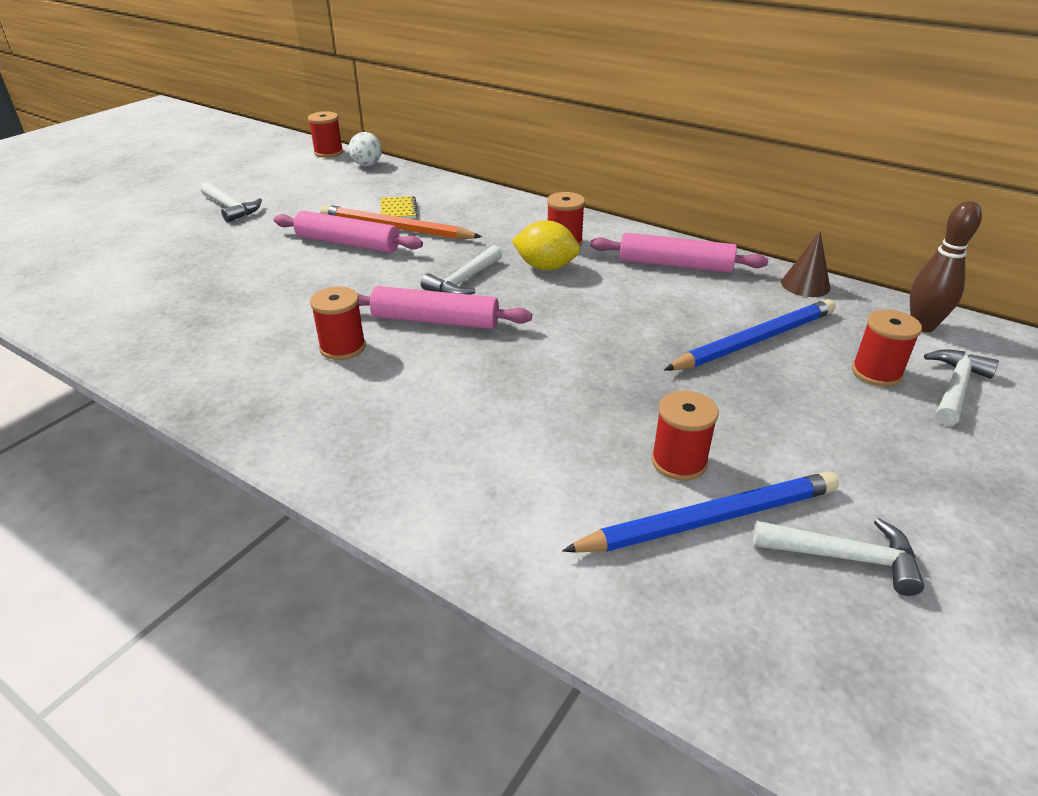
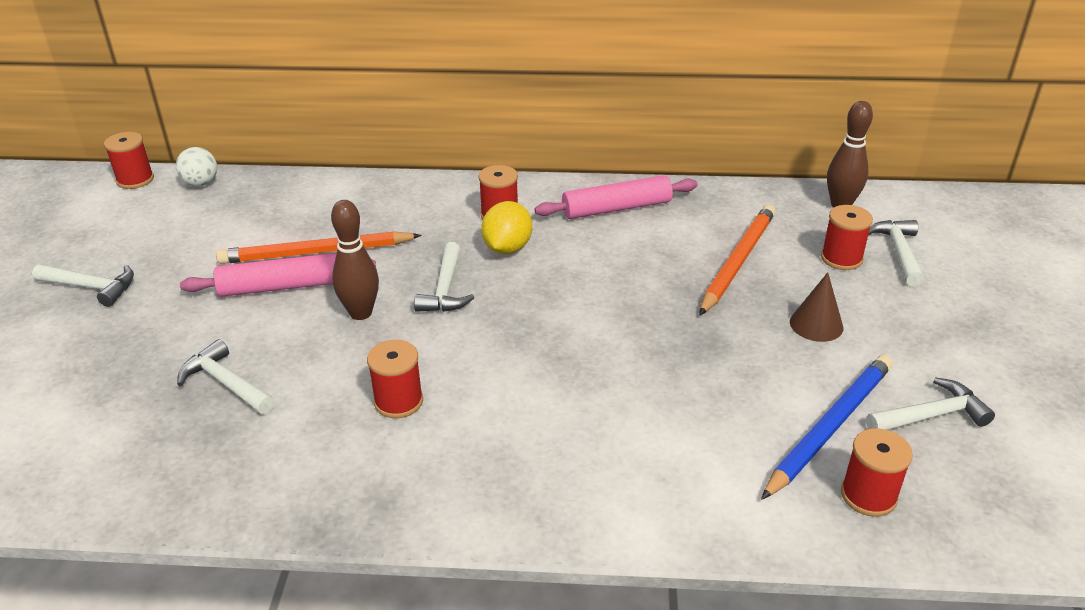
camera: 30 degrees left, 0 degrees up
(242, 292) = (225, 383): none -> white hammer
(383, 277) = (361, 313): none -> brown bowling pin
(398, 210) = (296, 230): yellow notebook -> none
(435, 320) = (459, 340): pink rolling pin -> none
(545, 267) = (507, 248): yellow lemon -> yellow lemon turned 60 degrees counterclockwise
(679, 462) = (772, 390): red spool -> red spool (868, 495)
(754, 341) = (738, 262): blue pencil -> orange pencil
(805, 285) = (732, 194): brown cone -> brown cone (816, 324)

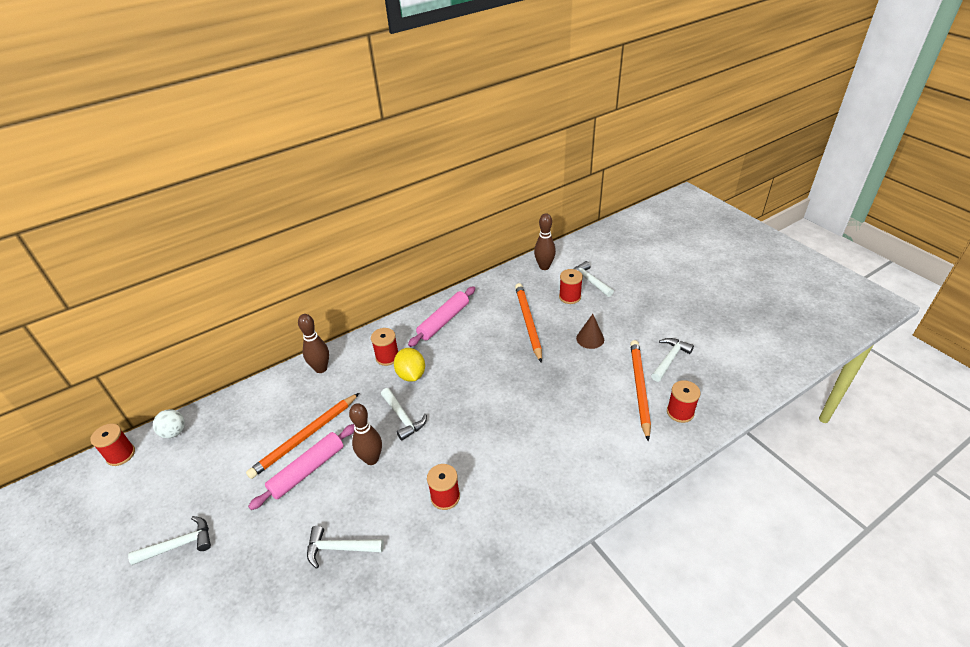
camera: 35 degrees left, 5 degrees up
(410, 193) = (321, 368): none -> brown bowling pin
(829, 428) = (639, 388): blue pencil -> orange pencil

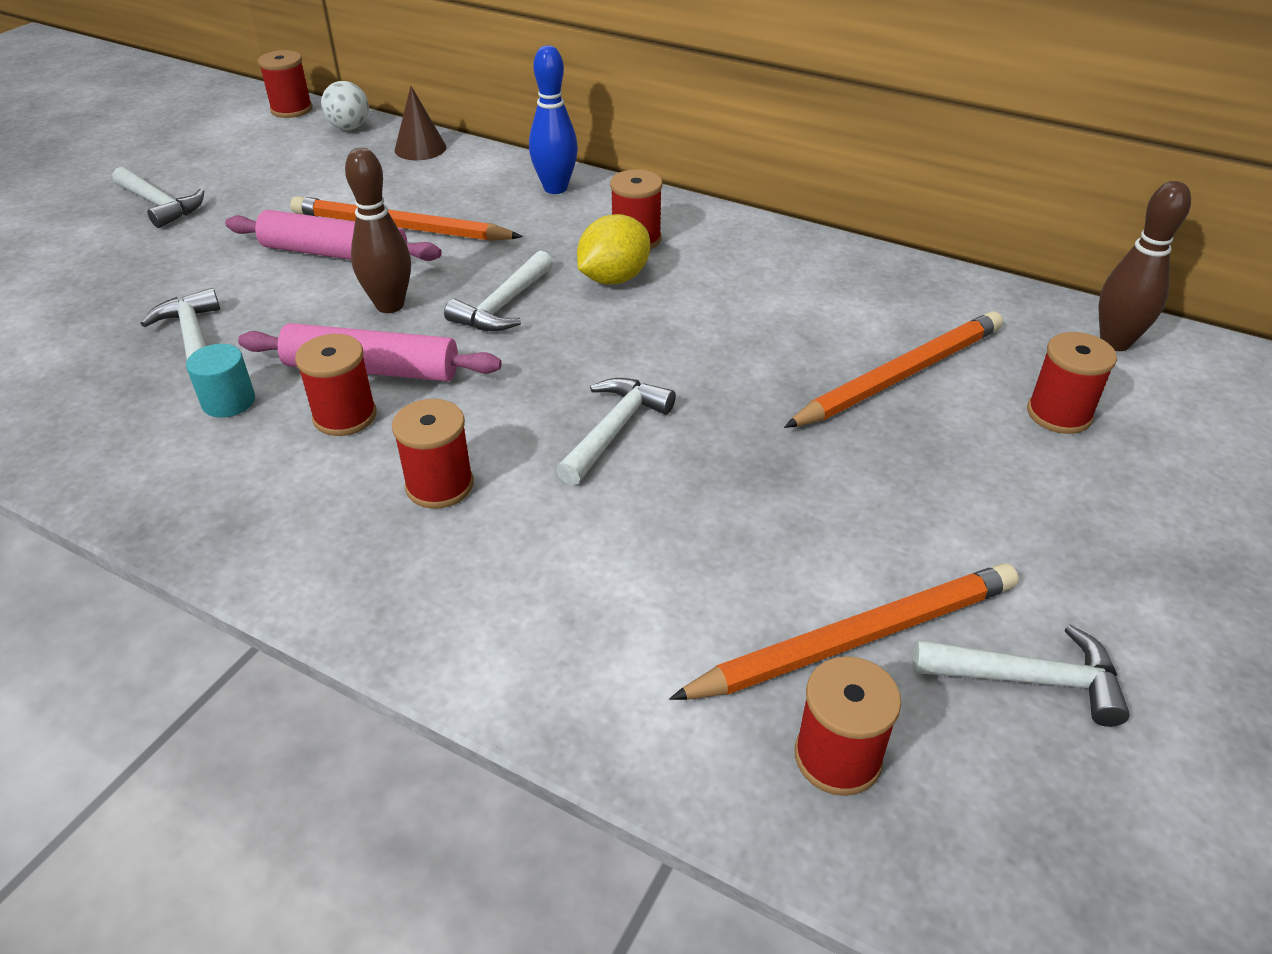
camera: 60 degrees right, 0 degrees up
(321, 368) = (555, 188): brown bowling pin -> blue bowling pin
(404, 541) = (228, 401): none -> turquoise cylinder
(443, 321) = (789, 266): pink rolling pin -> pink rolling pin (372, 369)
(510, 475) = (439, 485): none -> red spool
(589, 281) = (1159, 430): white hammer -> white hammer (614, 430)
(590, 338) = (948, 491): brown cone -> brown cone (420, 148)

